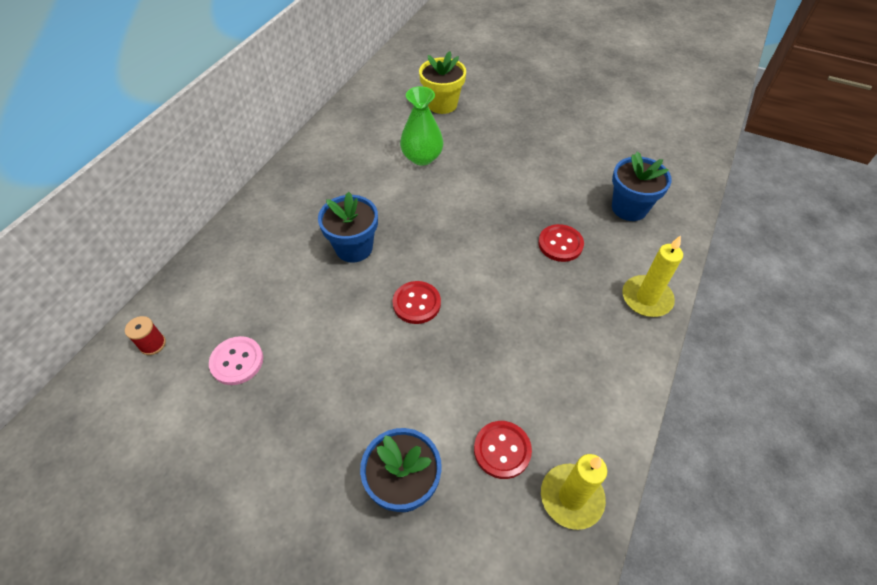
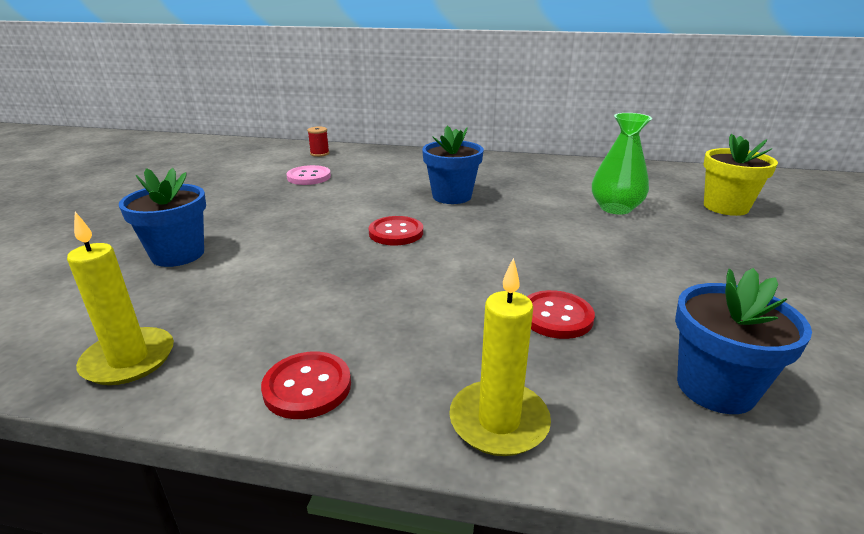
camera: 75 degrees right, 25 degrees down
(502, 450) = (207, 303): red button -> red button (307, 387)

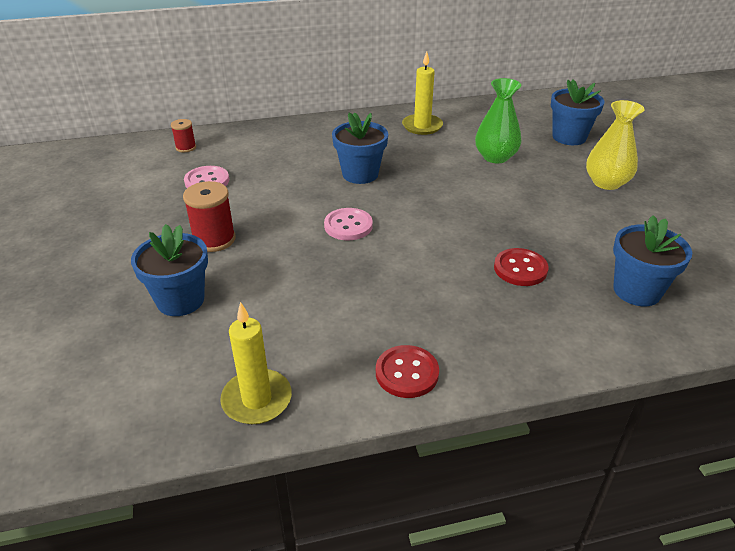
camera: 25 degrees left, 10 degrees up
(263, 217) = (214, 239): none -> red spool
(396, 233) = (348, 226): red button -> pink button
(499, 421) = (539, 353): yellow candle -> yellow candle (422, 126)
(725, 207) = (569, 137): yellow flower pot -> blue flower pot
(749, 256) = (606, 182): none -> yellow vase

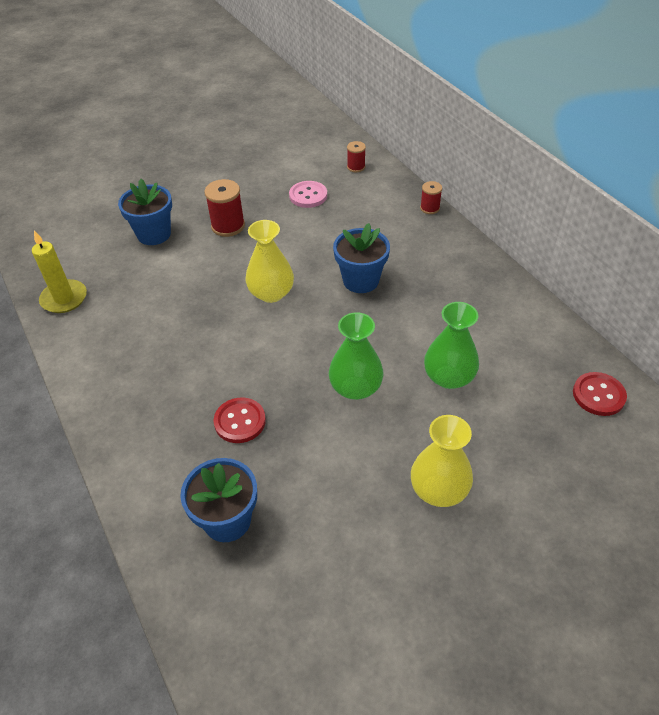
camera: 75 degrees right, 10 degrees up
(284, 125) = (429, 208): none -> red spool
(348, 226) = (271, 293): pink button -> yellow vase
(407, 373) = (95, 367): red button -> red button (598, 395)
(422, 126) = (487, 304): yellow candle -> none
(494, 199) = (355, 387): none -> green vase
(569, 137) = (541, 444): blue flower pot -> none

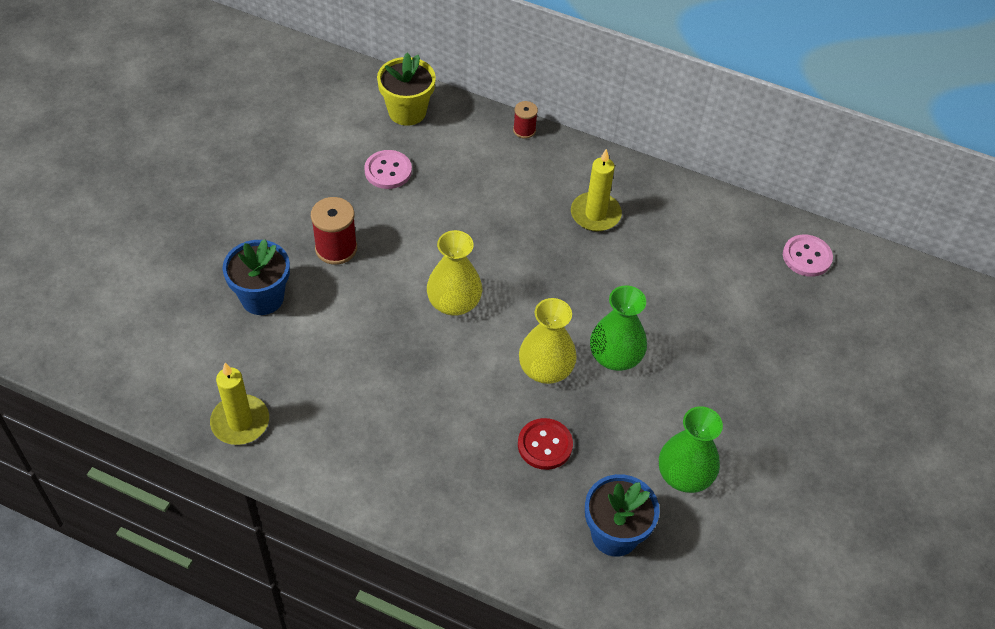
camera: 40 degrees left, 5 degrees up
(356, 167) = (407, 112): red spool -> yellow flower pot
(361, 280) = (527, 245): blue flower pot -> none
(434, 283) = (595, 214): none -> yellow candle
(439, 489) = (753, 408): yellow vase -> yellow vase (545, 369)
(448, 377) = (683, 303): green vase -> green vase (684, 475)
(598, 395) = (807, 257): red button -> pink button

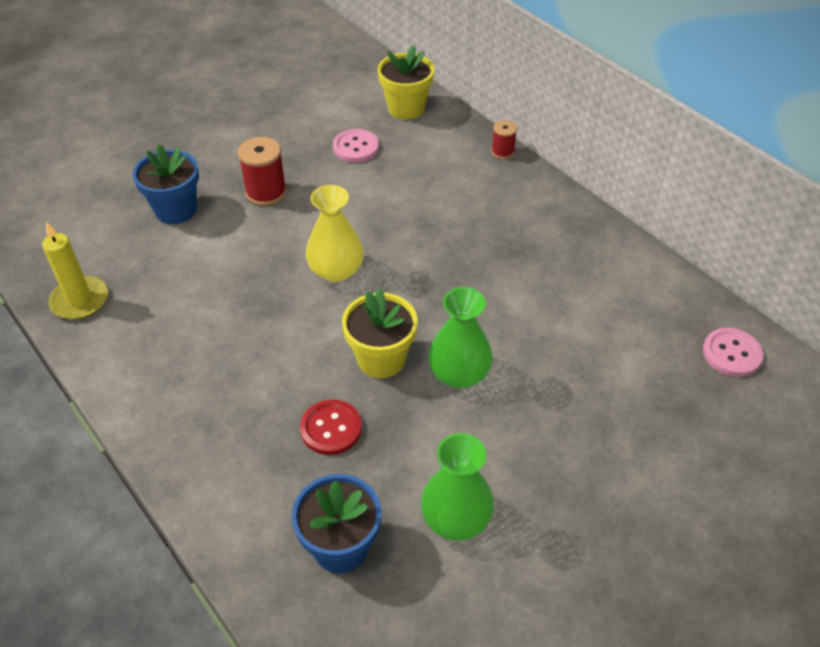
camera: 30 degrees right, 5 degrees down
(545, 369) = (381, 359): yellow vase -> yellow flower pot
(595, 214) = (524, 241): yellow candle -> none

